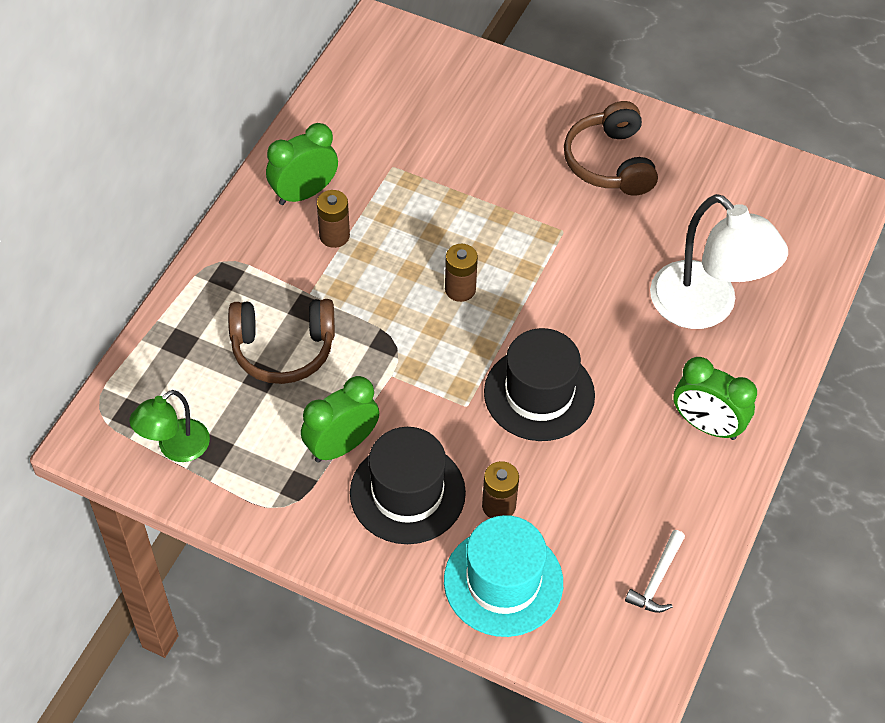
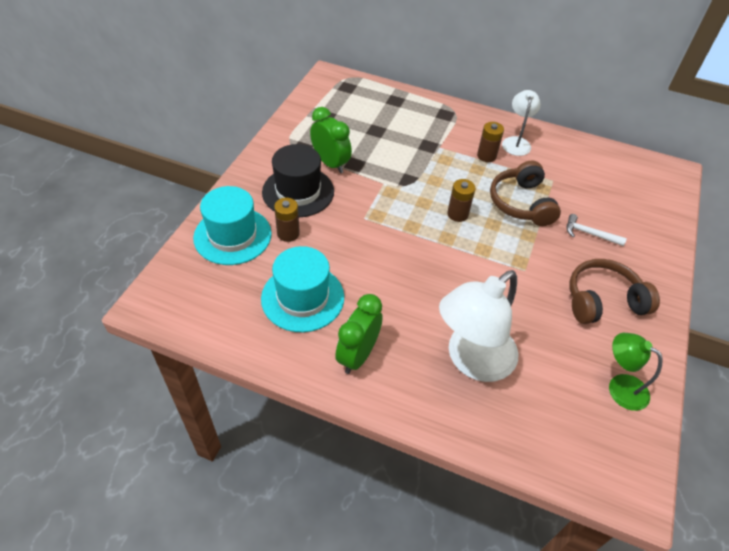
camera: 85 degrees right, 5 degrees down
(175, 448) = (326, 103): green lamp -> green lamp (620, 387)
(283, 349) = (397, 138): brown headphones -> brown headphones (521, 203)
(304, 193) = (516, 142): green clock -> white lamp
(539, 394) = (377, 254): black hat -> none
(619, 486) = (302, 298): none -> turquoise hat
(657, 579) = (226, 317): white hammer -> white hammer (589, 234)

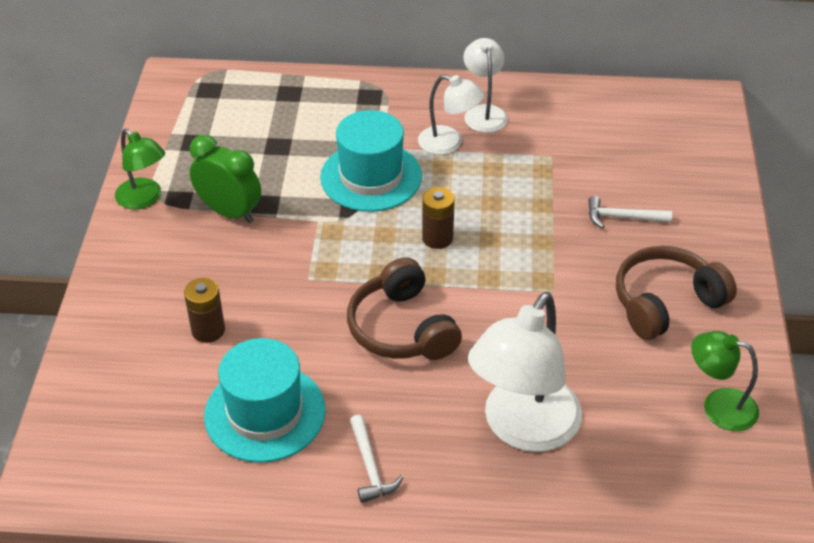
camera: 15 degrees left, 5 degrees down
(232, 236) = (128, 355): turquoise hat -> turquoise hat (371, 177)
(282, 142) = (144, 199): none -> green lamp
(298, 192) = (198, 266): black hat -> none
(358, 355) = (370, 466): green clock -> white hammer
(486, 156) = (449, 143): brown battery -> white lamp
(521, 203) = (519, 199): brown headphones -> brown headphones (402, 328)

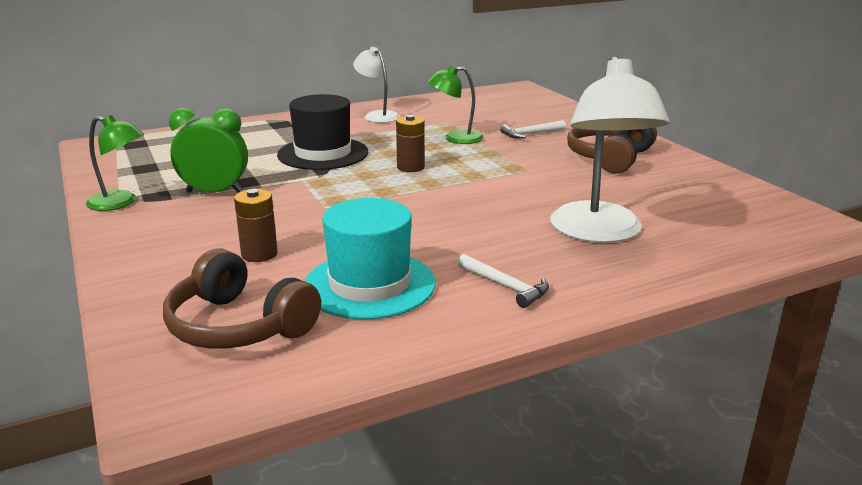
camera: 30 degrees left, 20 degrees down
(371, 177) = (323, 154): turquoise hat -> black hat
(402, 328) = (437, 211): brown headphones -> brown headphones (239, 326)
(449, 143) = (367, 130): white lamp -> none
(718, 406) = (711, 188): green lamp -> green lamp (455, 138)

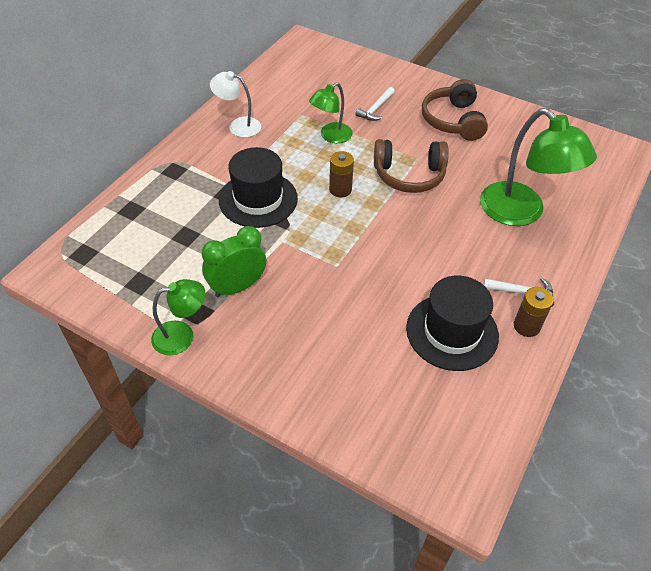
camera: 35 degrees left, 25 degrees up
(239, 326) = (423, 411): brown headphones -> brown headphones (409, 175)
(259, 254) = (354, 339): brown battery -> brown battery (526, 326)
(369, 284) = (452, 332): turquoise hat -> black hat
(599, 233) = (521, 213): white lamp -> green lamp

